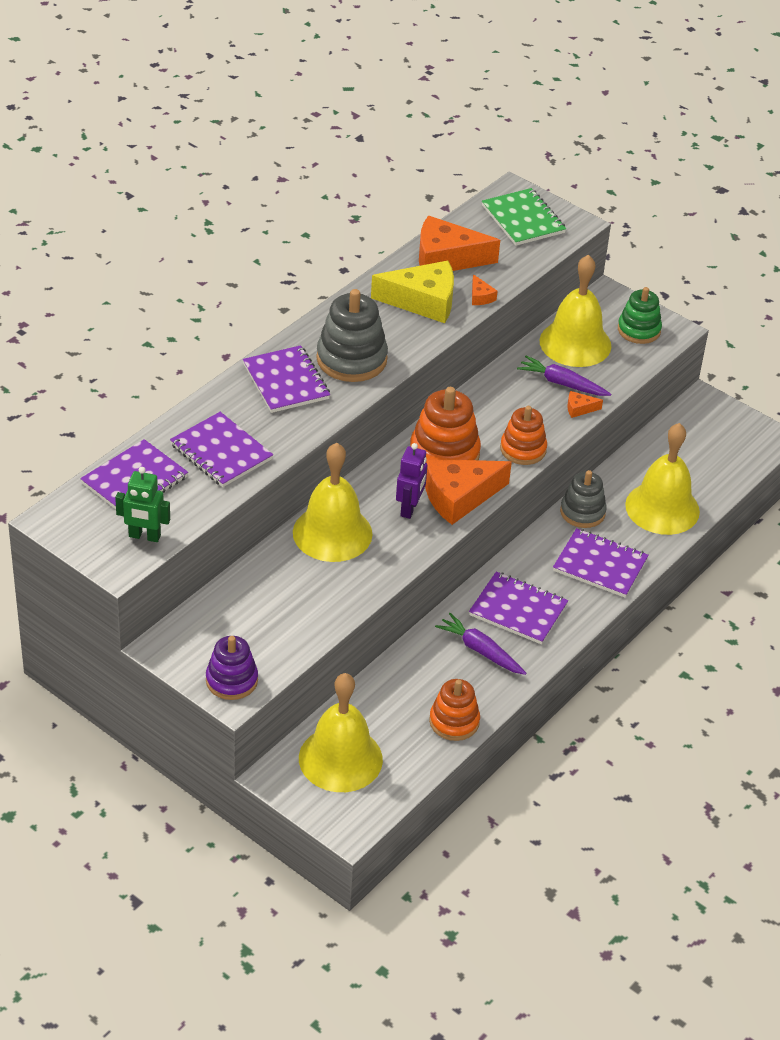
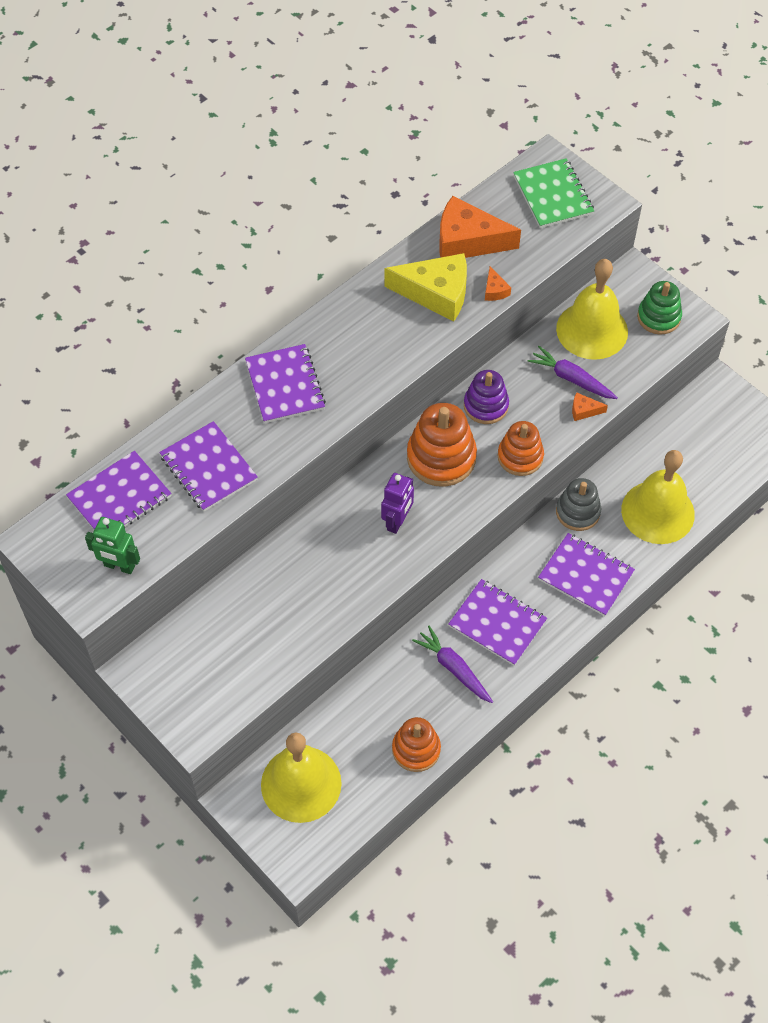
camera: 10 degrees right, 15 degrees up
(231, 680) = (195, 714): purple stacking toy -> purple stacking toy (486, 406)
(332, 533) = (317, 546): yellow bell -> none
(351, 359) = (354, 361): grey stacking toy -> none
(459, 497) = (448, 510): orange cheese -> none

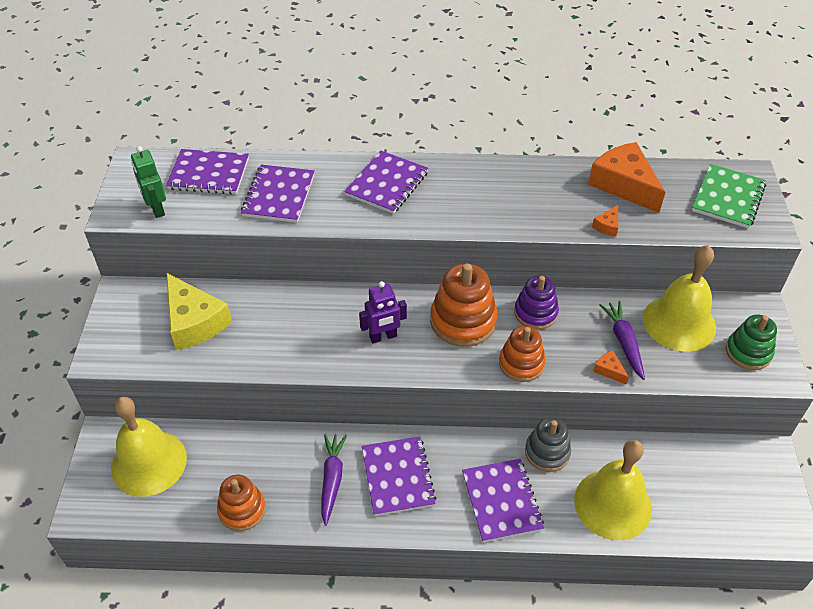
camera: 45 degrees right, 10 degrees down
(436, 293) = (560, 200): yellow cheese -> yellow cheese (194, 322)

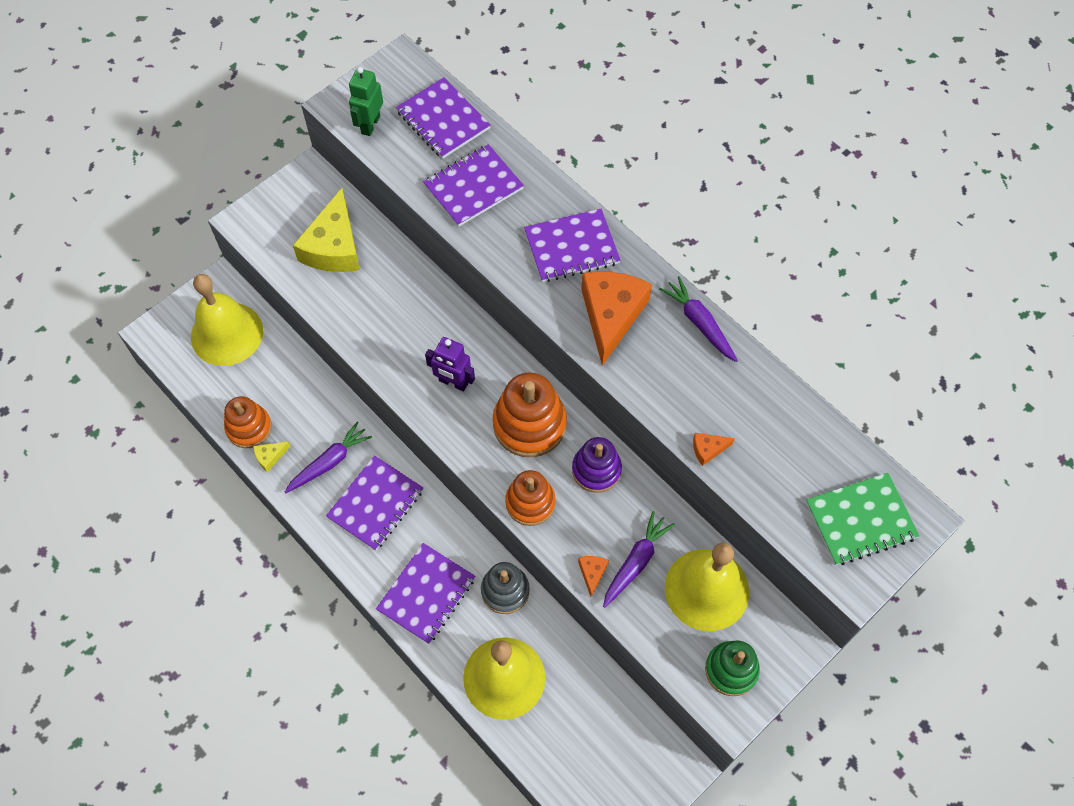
camera: 45 degrees right, 15 degrees up
(282, 515) = (270, 457): none -> yellow cheese
(514, 169) = (699, 323): none -> purple carrot
(624, 184) = (779, 423): orange cheese -> orange cheese (611, 315)

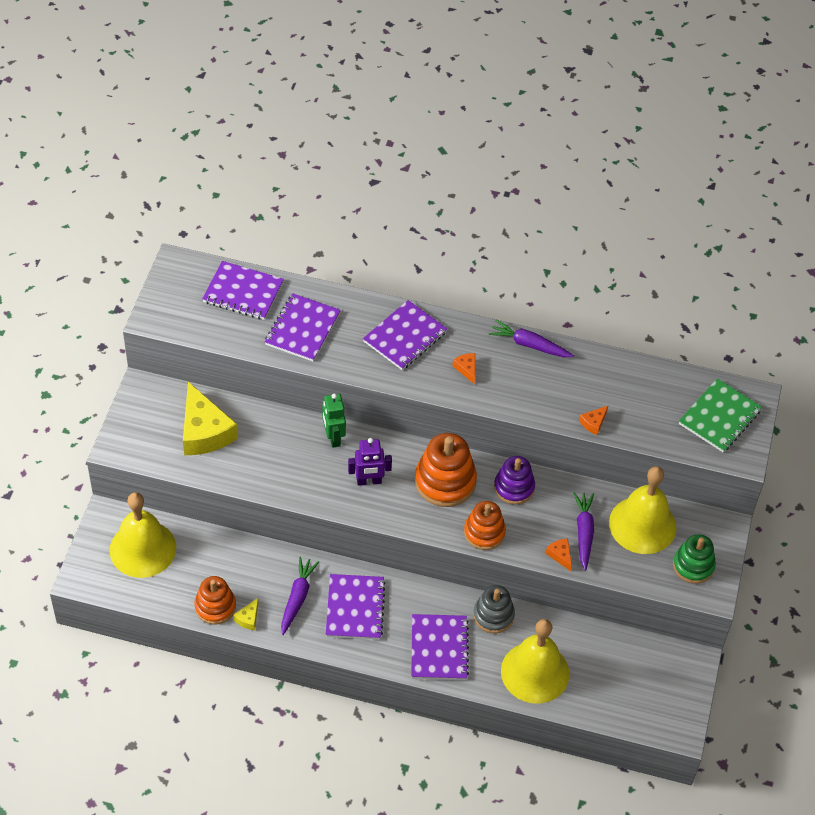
camera: 35 degrees left, 10 degrees down
(370, 125) = (190, 321): green robot -> green robot (333, 437)
(611, 315) = (466, 369): orange cheese -> orange cheese, size x0.42

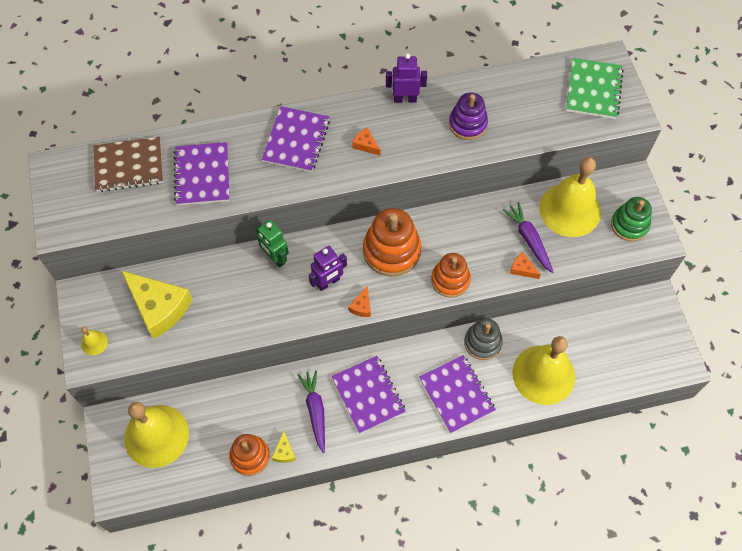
camera: 25 degrees left, 10 degrees up
(132, 434) = (94, 343): none -> yellow bell
(243, 292) = (129, 166): purple notebook -> brown notebook
(514, 487) = (450, 228): purple stacking toy -> purple stacking toy (467, 124)
(529, 345) = (405, 99): purple carrot -> purple robot
(593, 423) = (498, 143): orange cheese -> orange cheese (361, 306)

